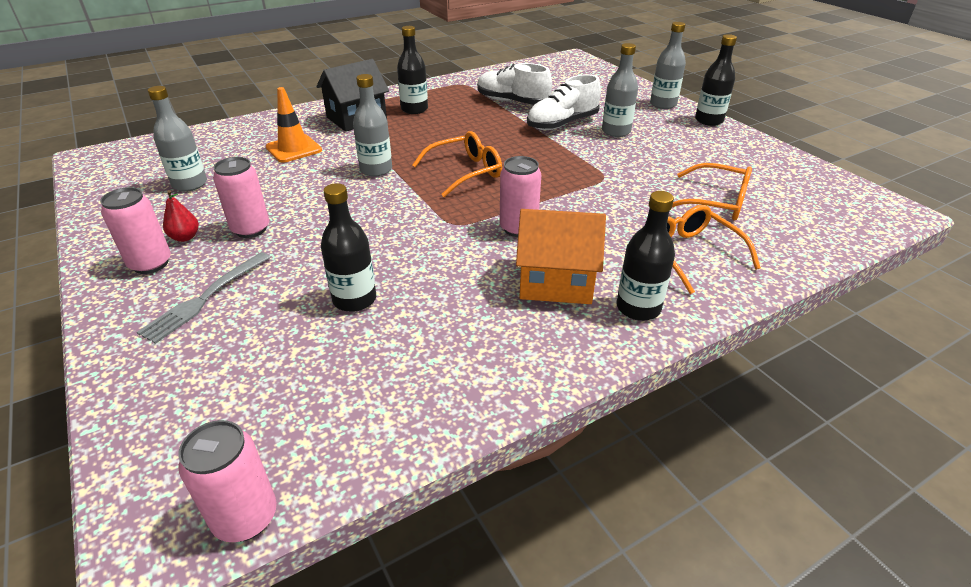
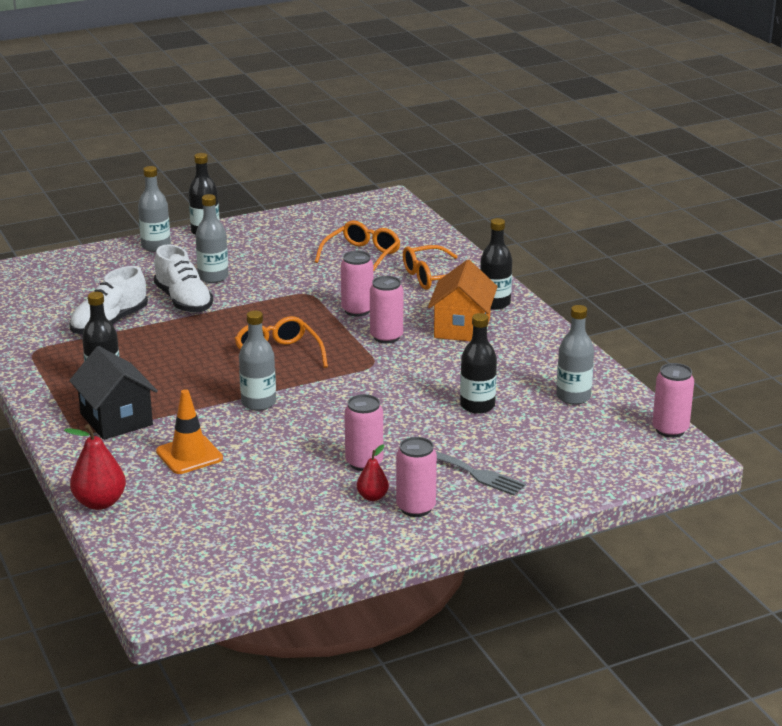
camera: 85 degrees left, 10 degrees down
(190, 184) = (260, 512): grey bottle -> grey bottle (573, 397)
(237, 125) = (100, 502): none -> red pear
(576, 207) = (357, 310): none -> pink can

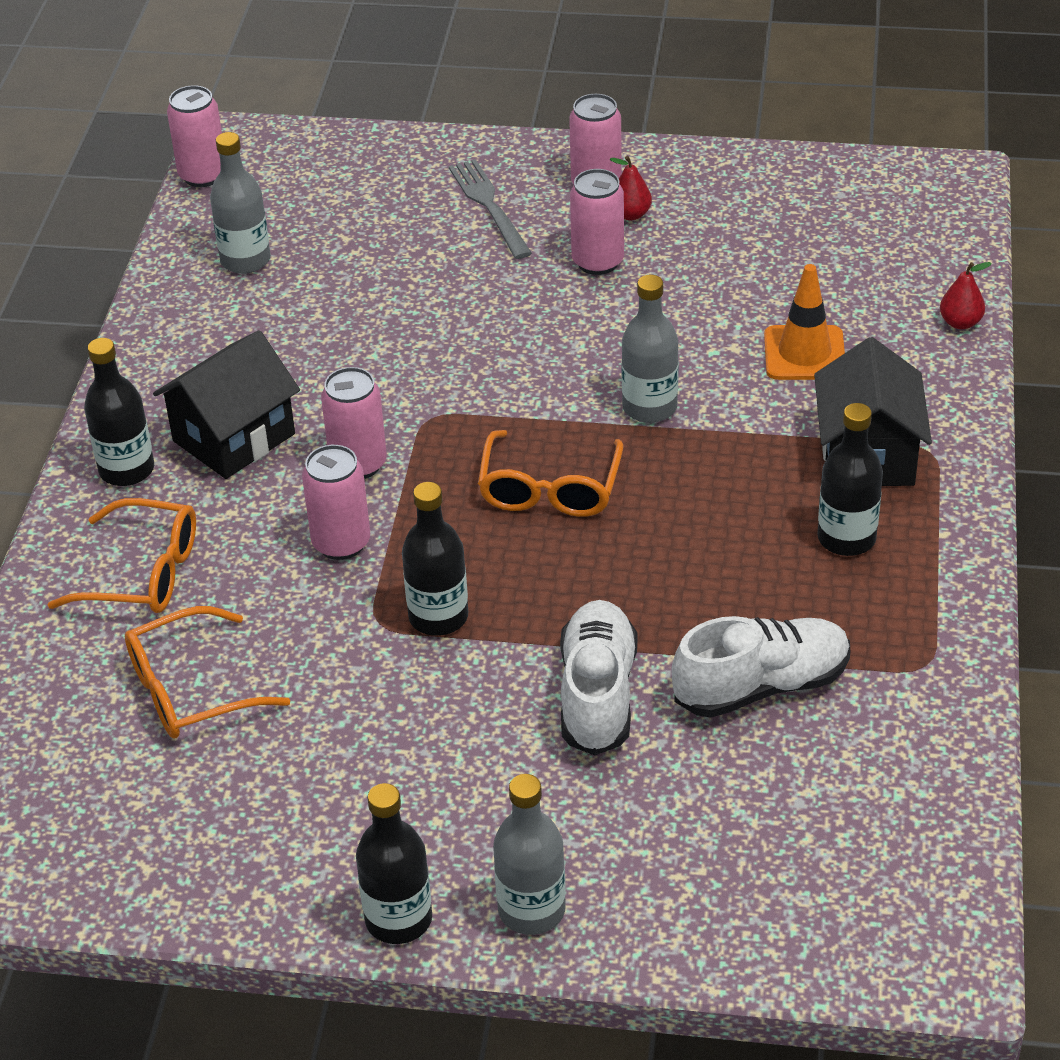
camera: 145 degrees left, 15 degrees up
(100, 502) = (960, 323): red pear -> red pear, size x0.59
(213, 277) = (497, 745): grey bottle -> none
(462, 328) = (234, 437): orange house -> black house
(477, 406) = (375, 292): black bottle -> black bottle (438, 617)

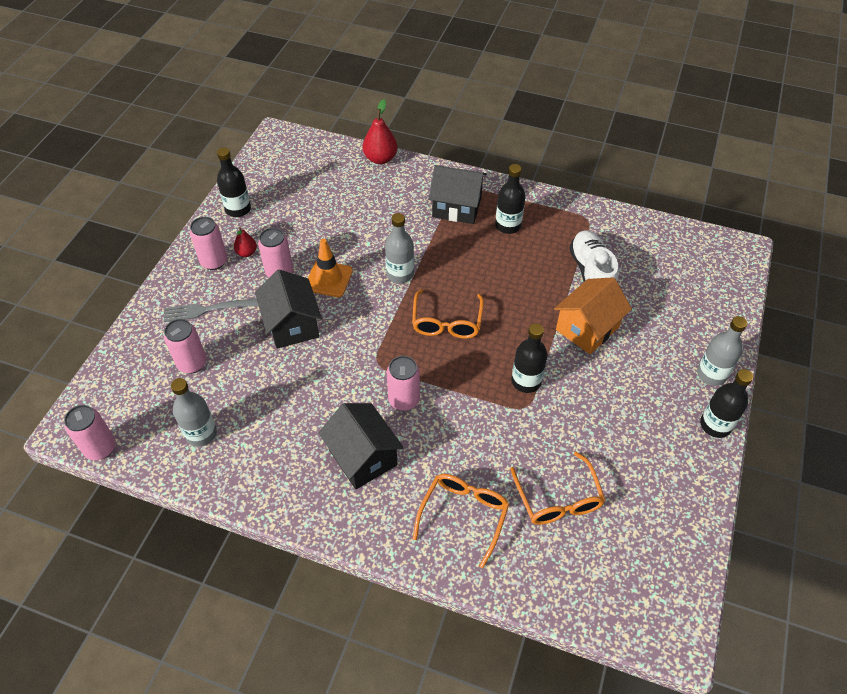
camera: 80 degrees left, 10 degrees up
(127, 470) = (373, 517): black bottle -> black bottle (238, 209)
(341, 543) = (463, 415): pink can -> pink can (192, 363)
(484, 302) = (292, 325): none -> black house
(550, 489) = (447, 322): orange glasses -> orange glasses turned 75 degrees clockwise
(597, 694) = (587, 328): white shoe -> orange house
(804, 353) = (382, 212): orange traffic cone -> orange traffic cone (328, 279)
(960, 323) = (380, 158): red pear -> red pear, size x1.69

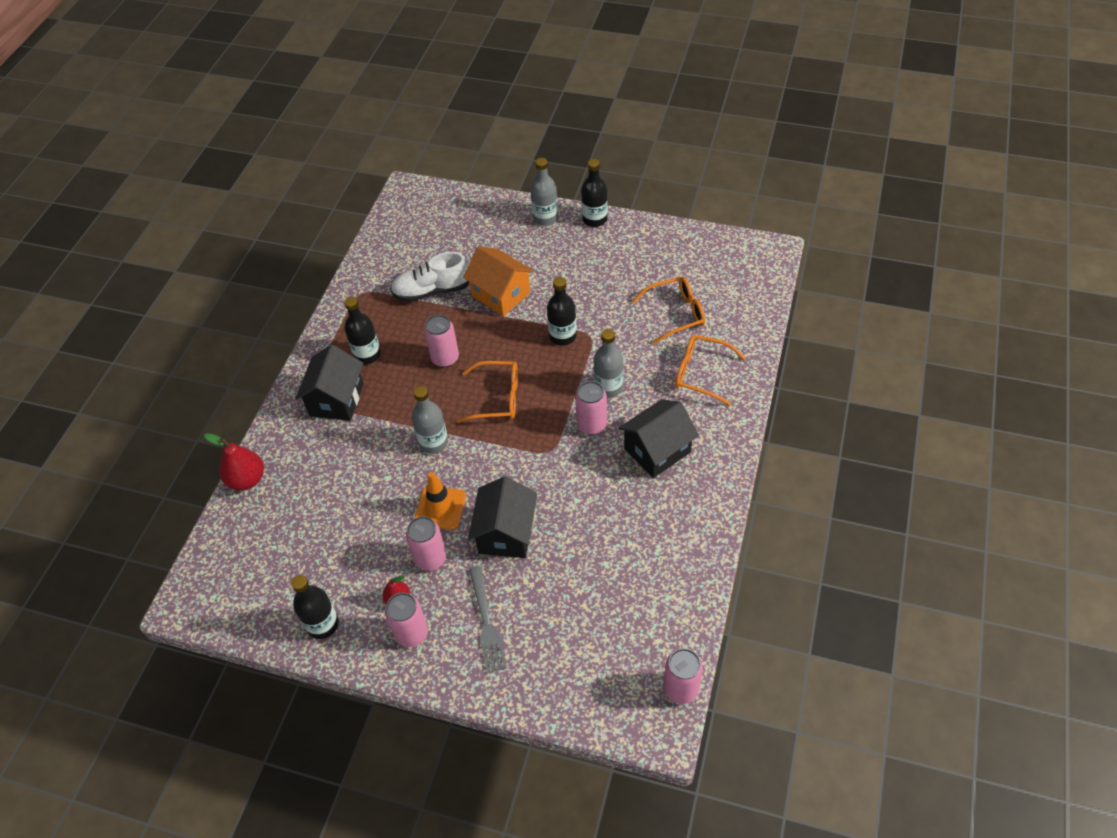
camera: 90 degrees left, 0 degrees up
(192, 363) = (563, 622): pink can -> pink can (445, 358)
(201, 434) = (650, 593): grey bottle -> grey bottle (608, 387)
(292, 325) = (506, 533): black house -> black house turned 60 degrees counterclockwise

